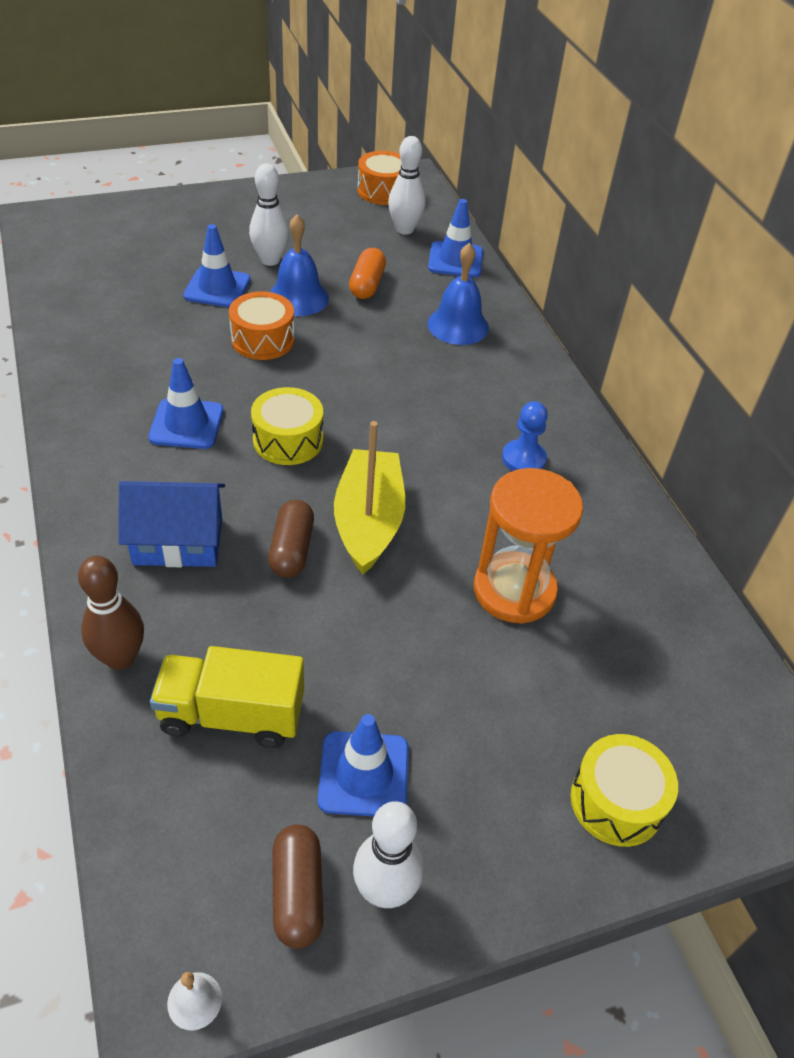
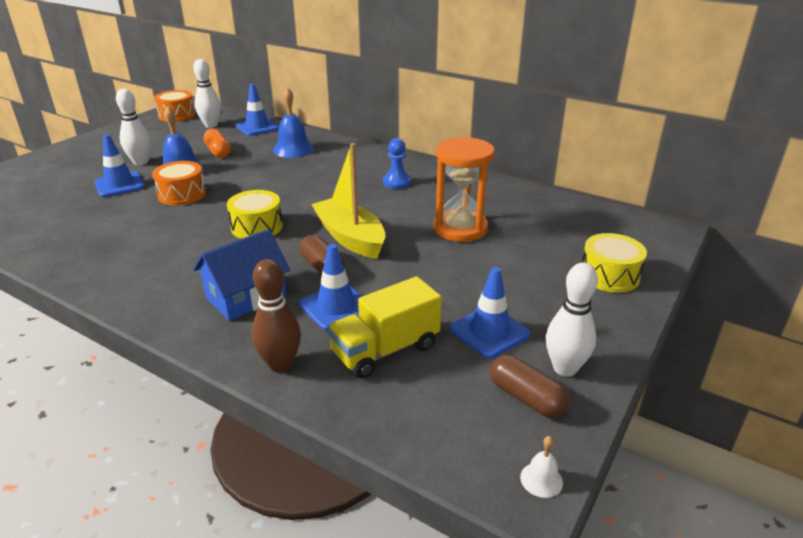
camera: 35 degrees left, 15 degrees down
(186, 424) = (180, 247): blue traffic cone -> blue traffic cone (336, 307)

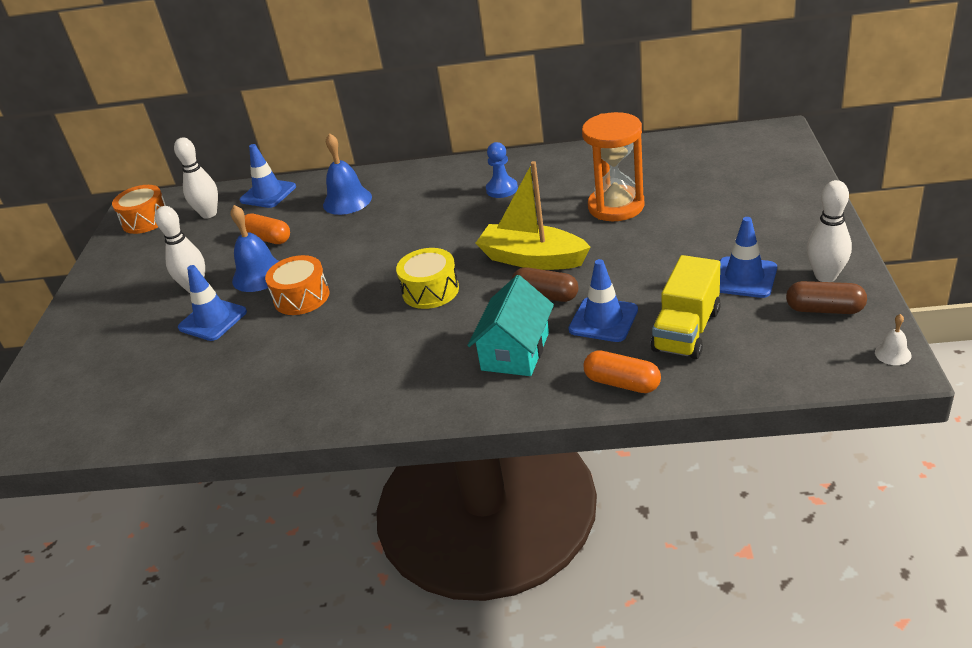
camera: 25 degrees left, 5 degrees up
(246, 297) = (515, 351): blue house -> turquoise house
(280, 364) = (622, 383): brown bowling pin -> orange capsule
(609, 275) = (777, 191): yellow drum -> none

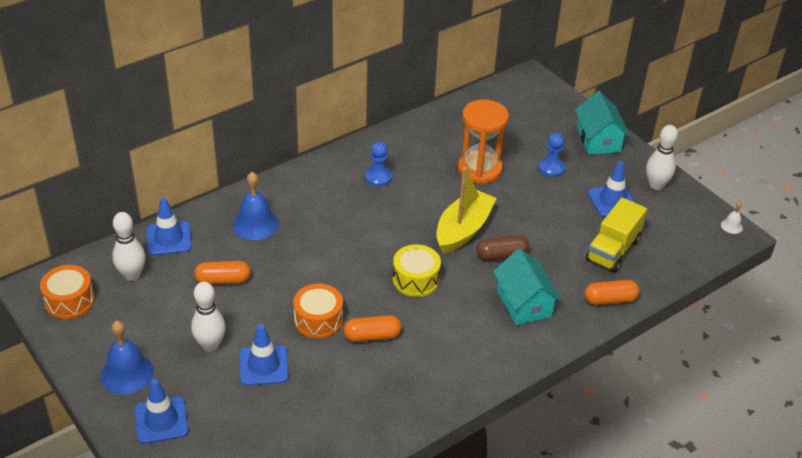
camera: 45 degrees left, 5 degrees up
(259, 275) = (256, 314): blue bell -> blue bell (127, 373)
(330, 328) = (372, 336): none -> orange capsule
(532, 259) = (463, 230): yellow boat -> yellow boat turned 135 degrees clockwise
(603, 320) = (557, 260): blue traffic cone -> blue traffic cone (161, 420)
(686, 330) = (613, 250): yellow truck -> yellow truck turned 45 degrees clockwise
(703, 225) = (551, 168): none -> blue pawn
(797, 210) = (598, 140): none -> turquoise house
(824, 309) = (674, 209): brown capsule -> none

